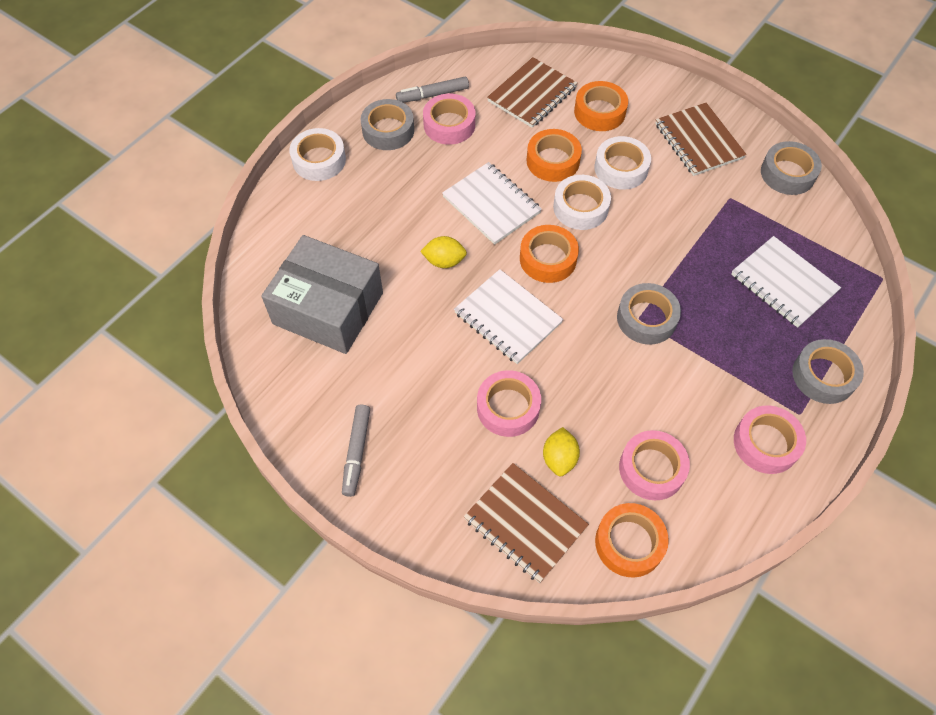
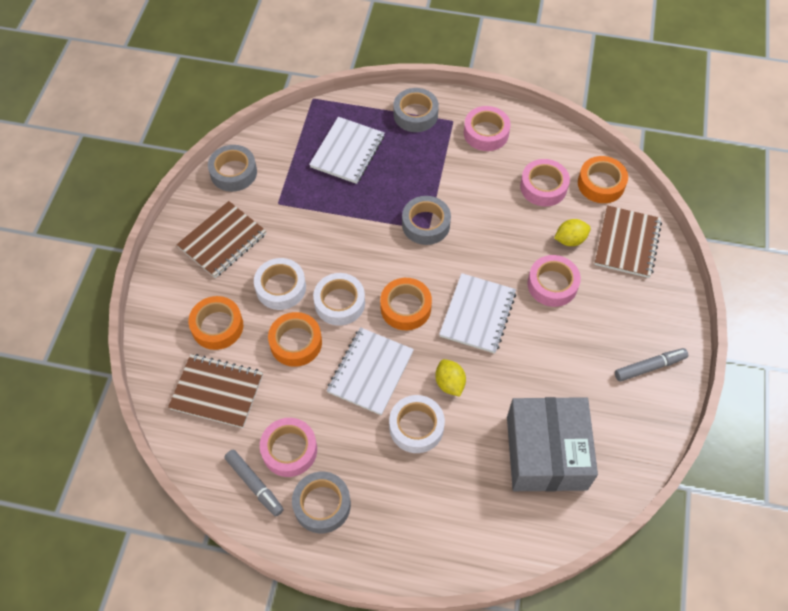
camera: 115 degrees left, 0 degrees up
(319, 160) = (391, 552): white tape -> white tape (416, 427)

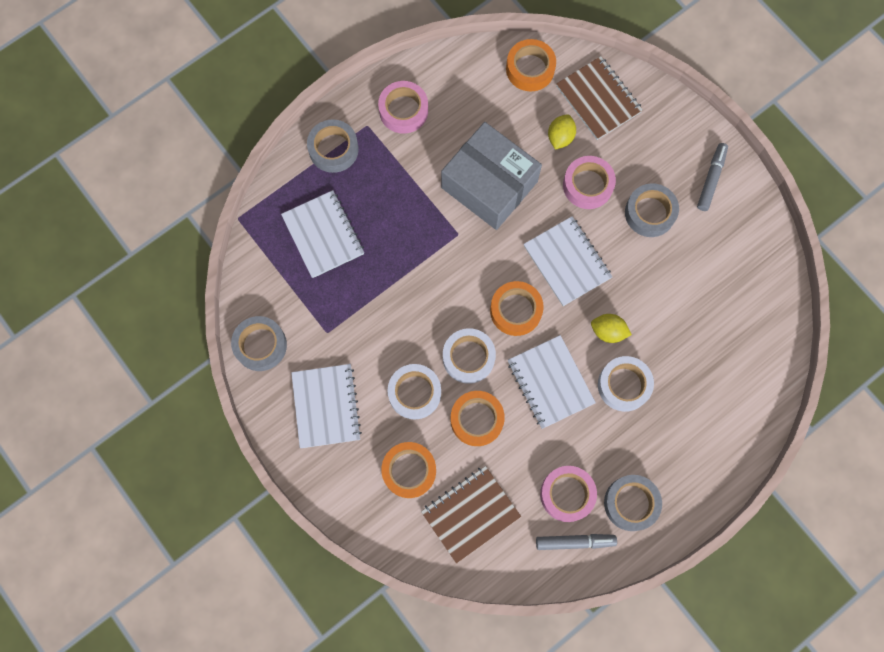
camera: 50 degrees left, 15 degrees up
(222, 241) = (326, 406): brown notebook -> white notebook
(426, 224) = (452, 232): grey tape -> grey tape (650, 213)
(543, 187) = (495, 113): pink tape -> none
(546, 452) = (717, 310): grey box -> grey box (489, 185)

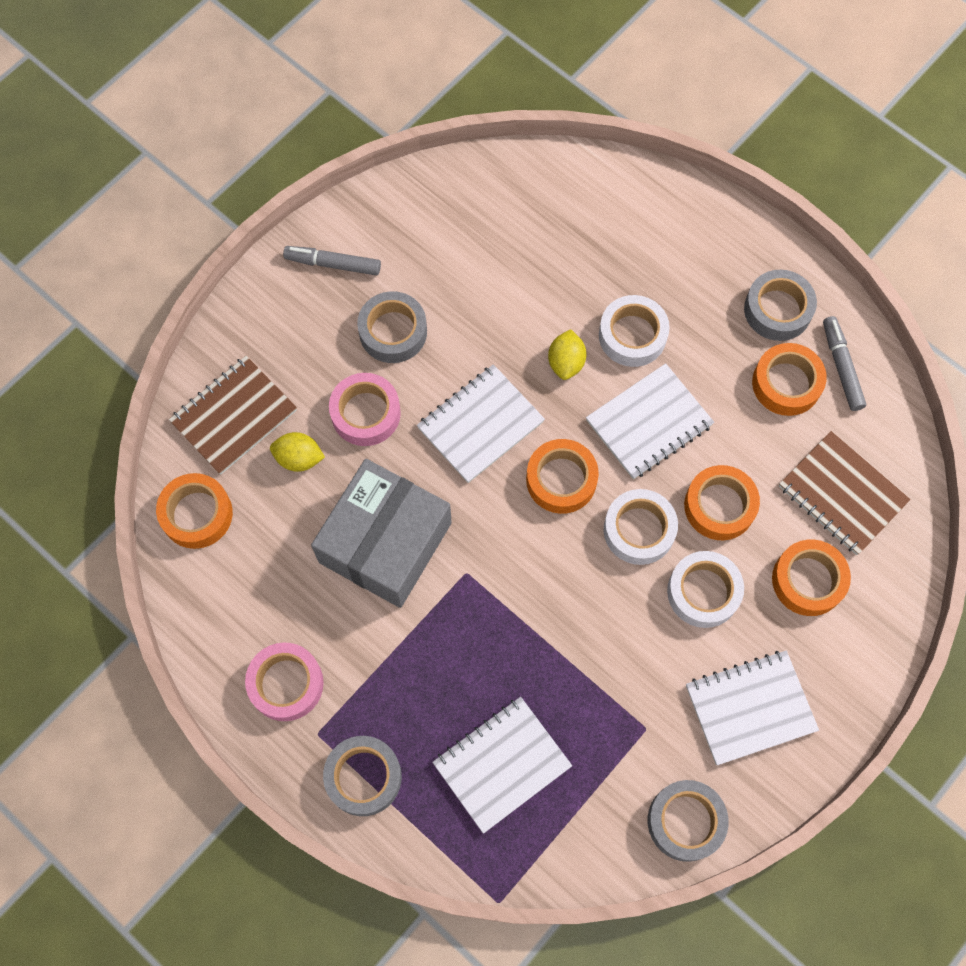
camera: 100 degrees left, 5 degrees down
(567, 494) = (786, 383): pink tape -> orange tape

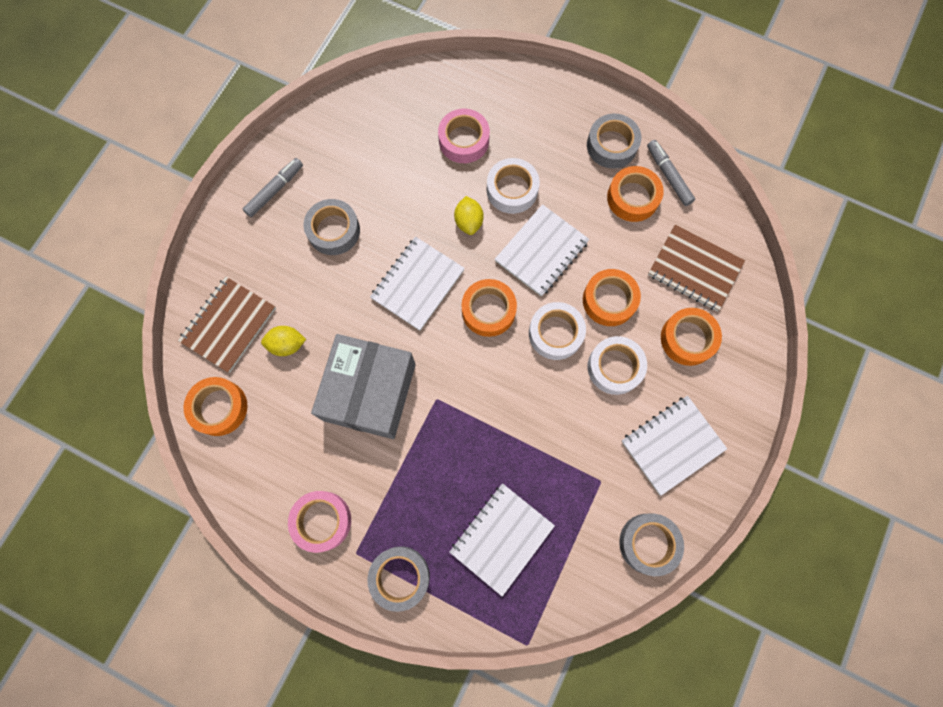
camera: 15 degrees left, 5 degrees up
(333, 264) = (275, 190): grey marker -> grey marker turned 135 degrees clockwise
(365, 413) = (329, 297): pink tape -> pink tape (464, 140)

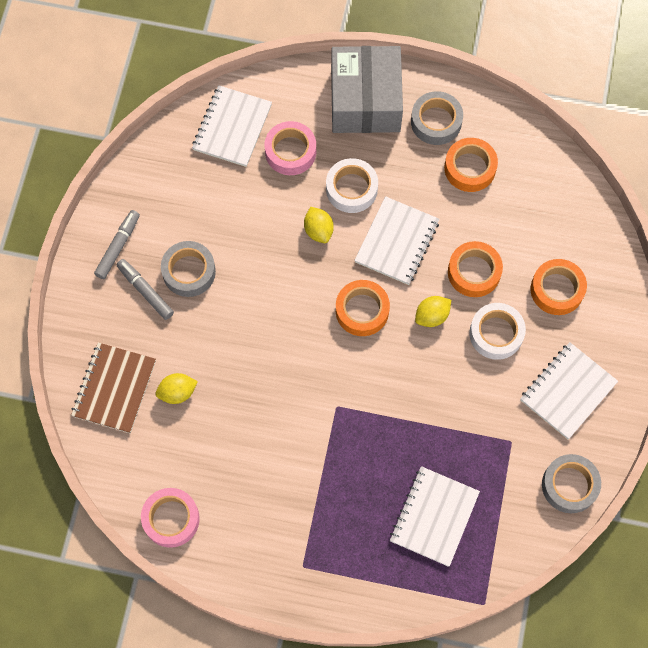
camera: 15 degrees left, 5 degrees down
(219, 408) = (130, 469): orange tape -> none
(322, 521) = (262, 546): pink tape -> pink tape (171, 519)
(369, 392) = (271, 416): grey box -> grey box (365, 100)
(400, 577) = (350, 576): grey tape -> none
(418, 284) = (287, 303): white notebook -> white notebook (232, 127)
(555, 333) = (432, 316): white tape -> yellow lemon
(668, 176) = (498, 138): grey marker -> grey marker (145, 291)
(694, 269) = (546, 222): brown notebook -> none

